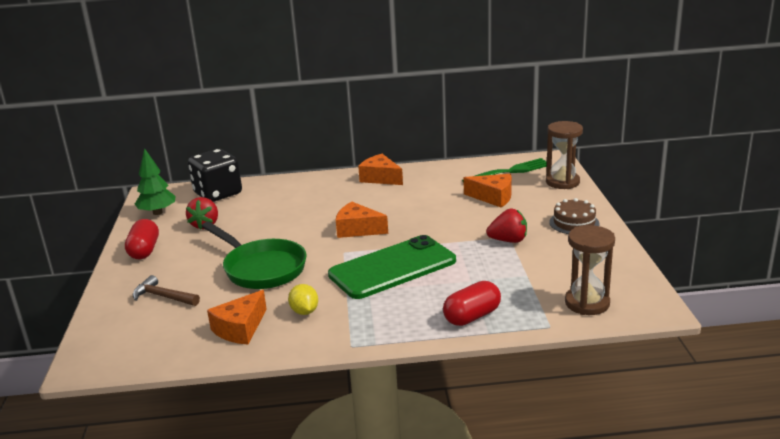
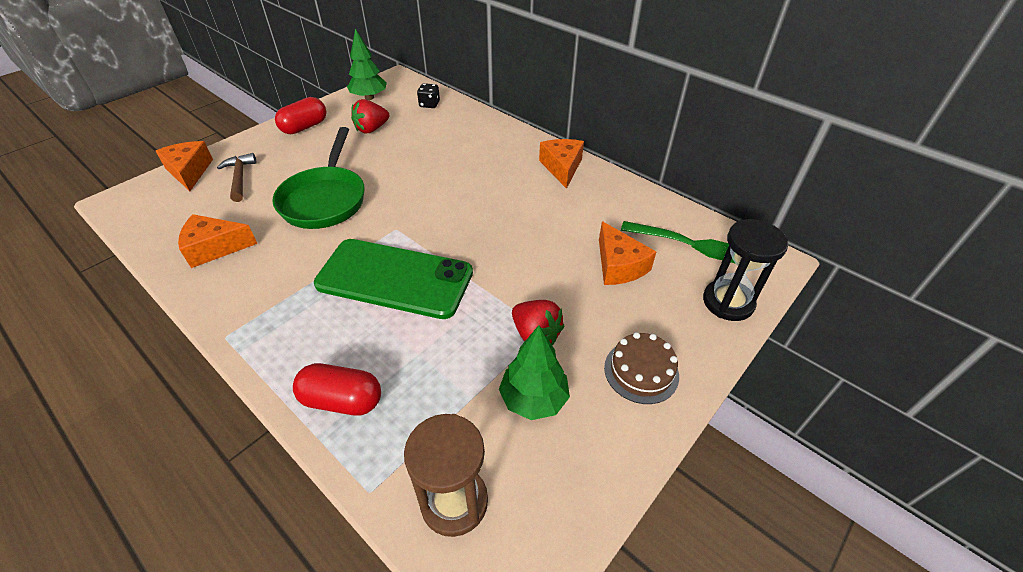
camera: 45 degrees right, 20 degrees up
(218, 193) = (429, 104): black dice -> black dice, size x0.45
(304, 311) = (268, 269): yellow lemon -> none
(357, 229) = (447, 212): orange cheese -> orange cheese (189, 172)
(552, 258) = (533, 399): none -> green tree
(562, 182) = (728, 302): brown hourglass -> black hourglass

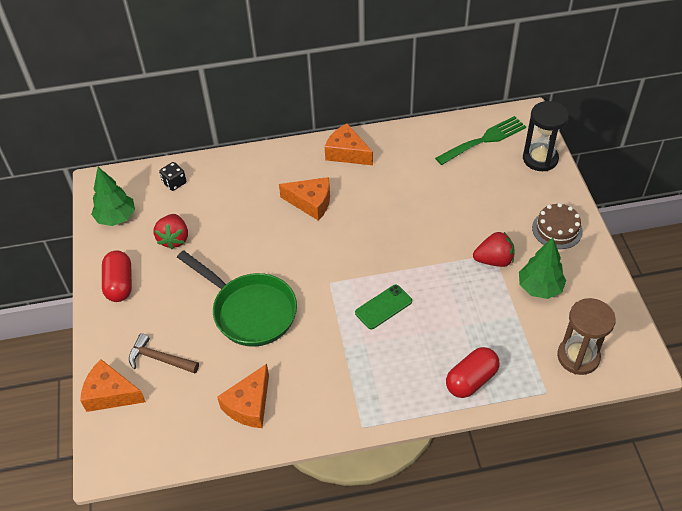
camera: 50 degrees left, 5 degrees up
(395, 278) = (383, 307): green phone -> green phone, size x0.46
(619, 265) = (471, 186): orange cheese -> orange cheese (311, 203)

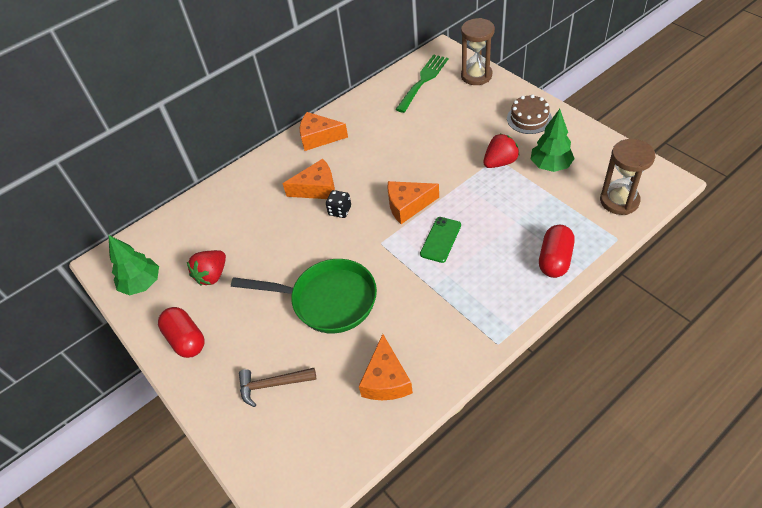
camera: 25 degrees left, 0 degrees up
(110, 394) = (246, 442): orange cheese -> orange cheese (408, 205)
(174, 183) = (179, 229): black dice -> black dice (340, 210)
(174, 239) = (212, 275): red strawberry -> red strawberry turned 60 degrees clockwise
(540, 159) = (476, 75): black hourglass -> brown hourglass

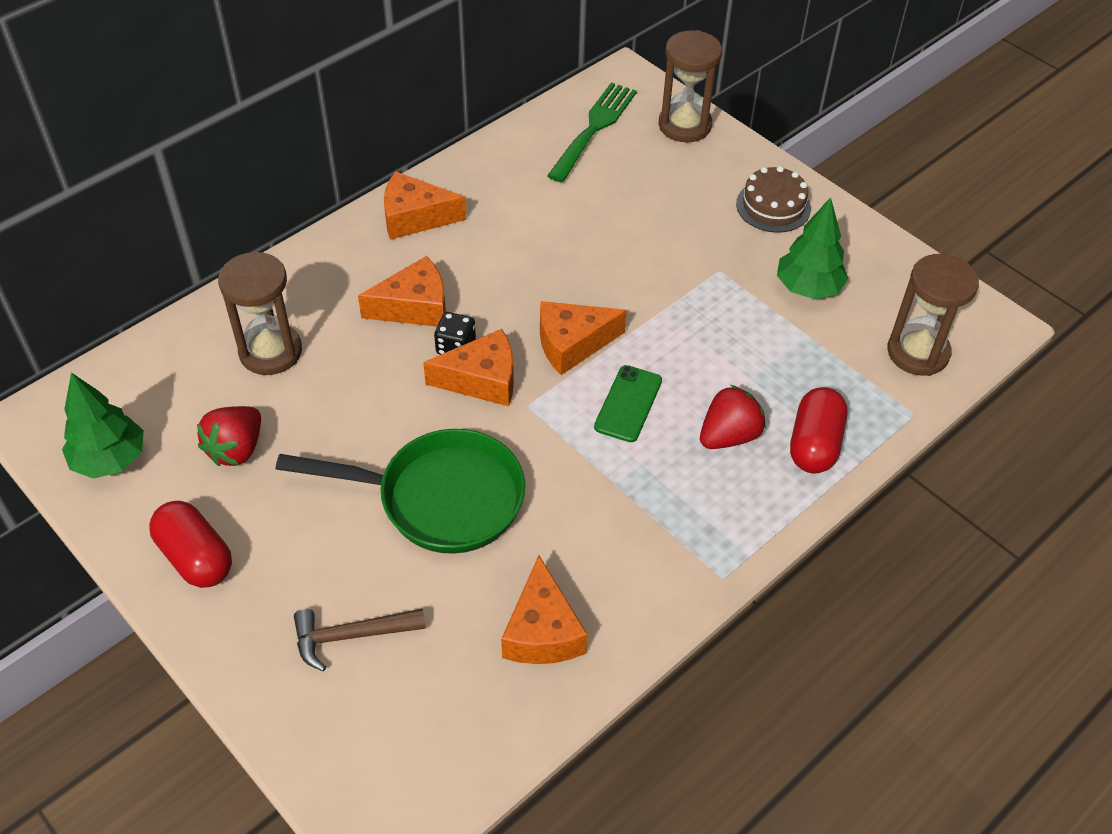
camera: 10 degrees left, 0 degrees up
(234, 218) = (270, 352): none -> brown hourglass
(354, 229) = (482, 380): none -> orange cheese
(500, 162) = (725, 278): red strawberry -> red strawberry (729, 436)

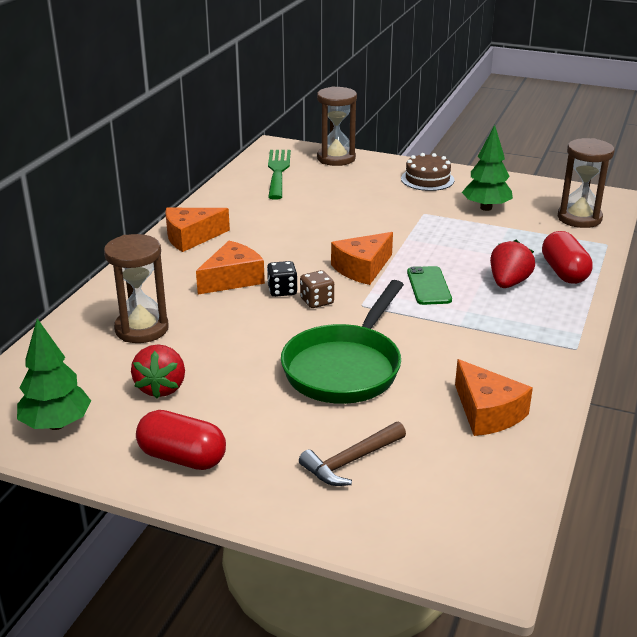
camera: 25 degrees left, 20 degrees down
(440, 498) = (345, 367): green pan -> green pan turned 135 degrees clockwise
(482, 380) = (317, 301): orange cheese -> brown dice

